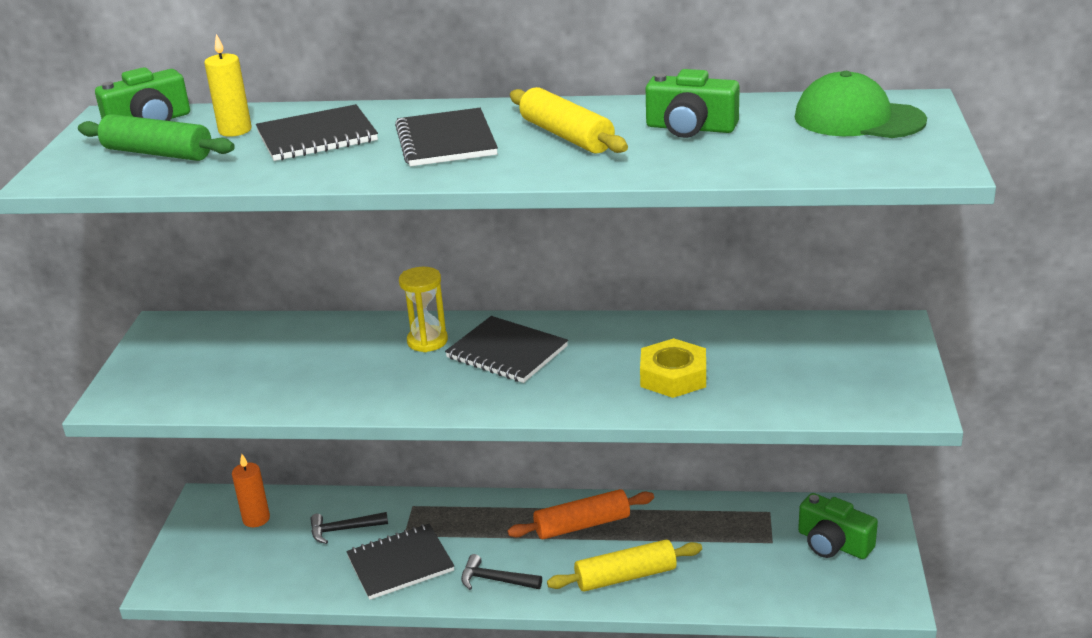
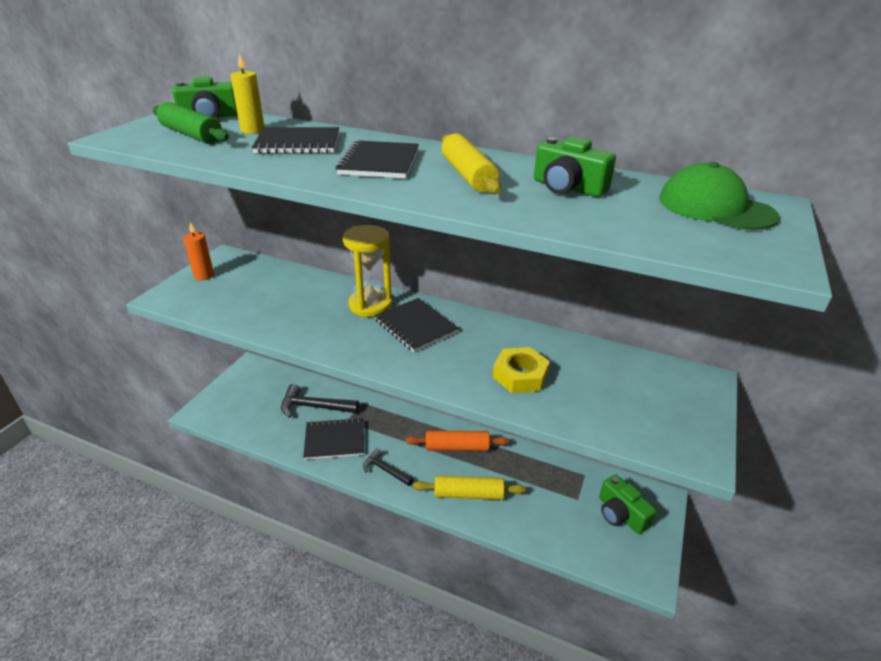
camera: 15 degrees right, 5 degrees up
(256, 519) = (270, 385): orange candle -> orange candle (204, 275)
(344, 529) = (314, 407): black hammer -> black hammer, size x1.59
(427, 341) = (370, 305): yellow hourglass -> yellow hourglass, size x1.52

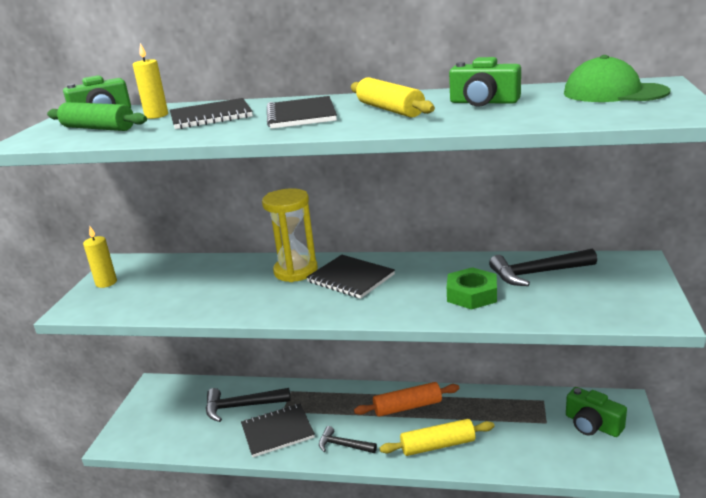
camera: 10 degrees left, 10 degrees down
(204, 275) = (106, 283): orange candle -> yellow candle
(520, 375) = (472, 294): yellow nut -> green nut
(596, 367) = (537, 273): none -> black hammer

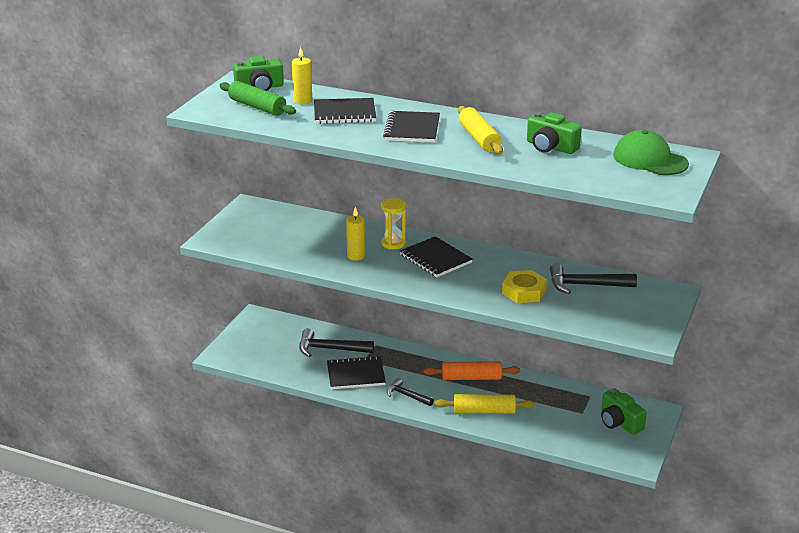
camera: 10 degrees right, 5 degrees up
(106, 283) = (237, 222): yellow candle -> yellow candle (356, 256)
(295, 271) = (393, 243): yellow hourglass -> yellow hourglass, size x0.66
(472, 294) = (524, 292): green nut -> yellow nut

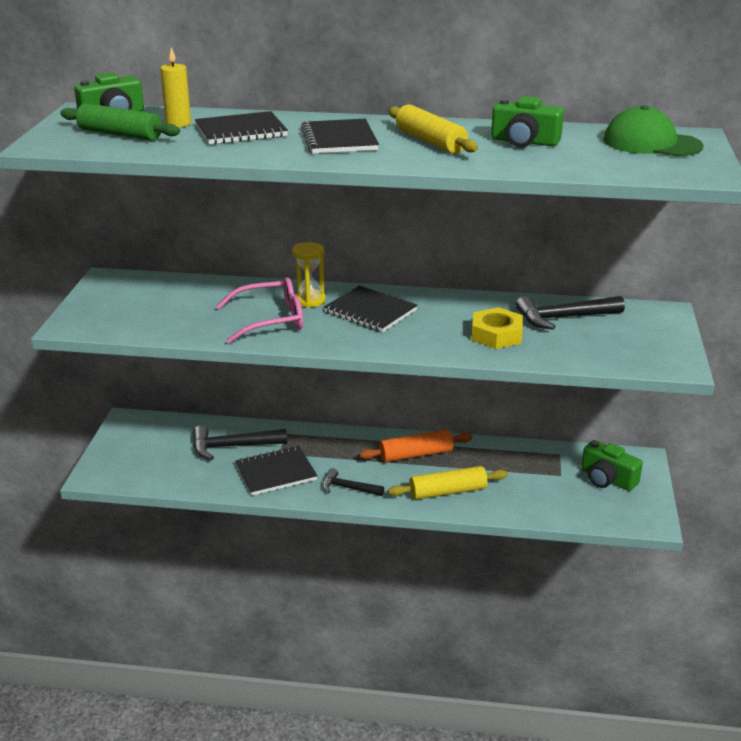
camera: 15 degrees left, 0 degrees up
(356, 256) = (270, 320): yellow candle -> pink glasses

